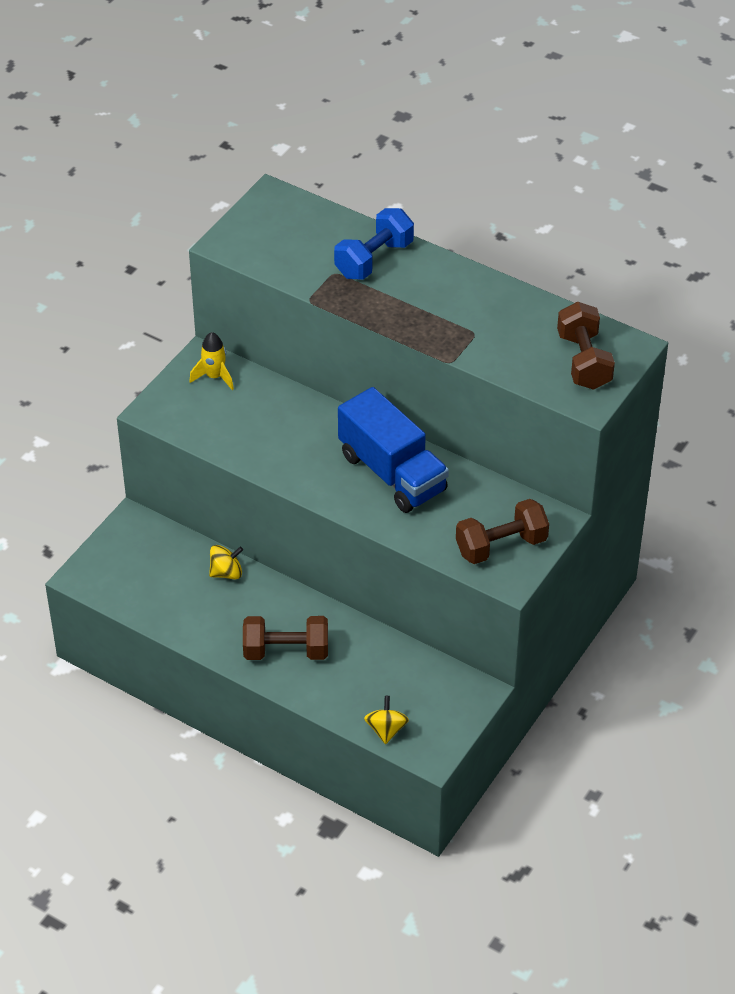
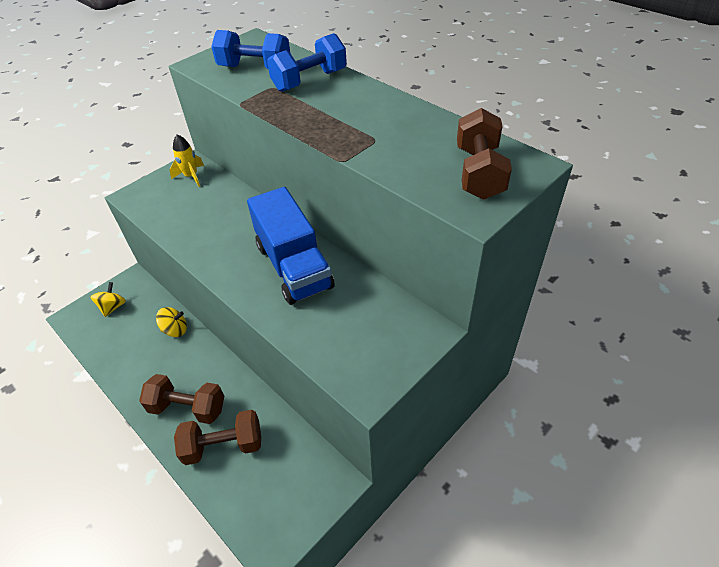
camera: 15 degrees right, 0 degrees up
(300, 246) = (255, 68): none -> blue dumbbell
(386, 729) = (239, 509): yellow spinning top -> yellow spinning top (113, 307)
(501, 546) = (369, 351): brown dumbbell -> brown dumbbell (223, 446)

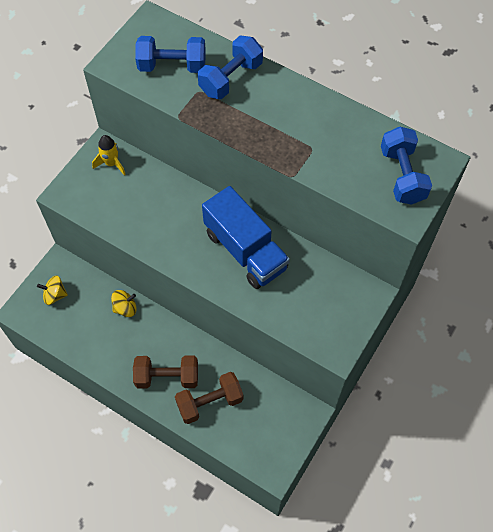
camera: 15 degrees left, 15 degrees up
(113, 307) = (55, 295): yellow spinning top -> yellow spinning top turned 90 degrees counterclockwise
(479, 173) = (402, 175): brown dumbbell -> blue dumbbell

